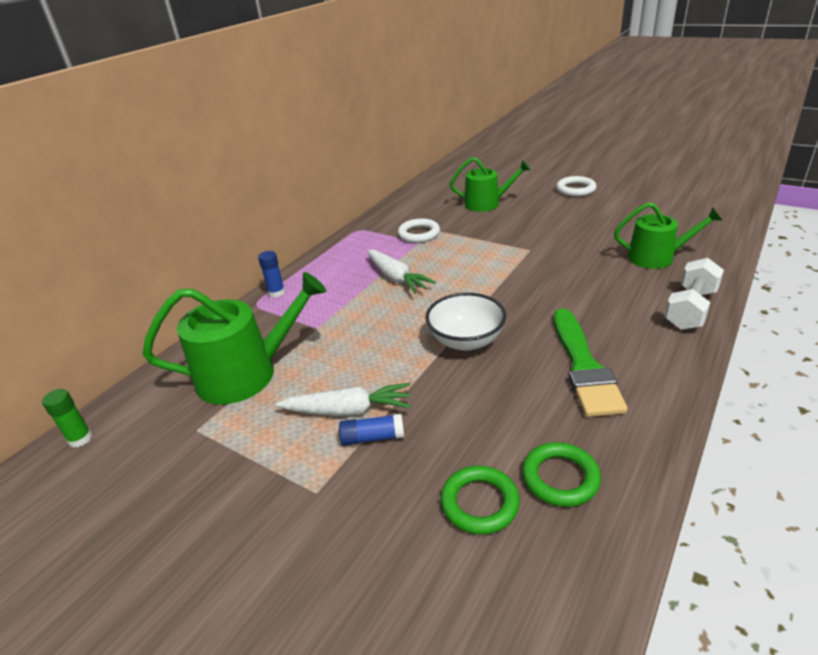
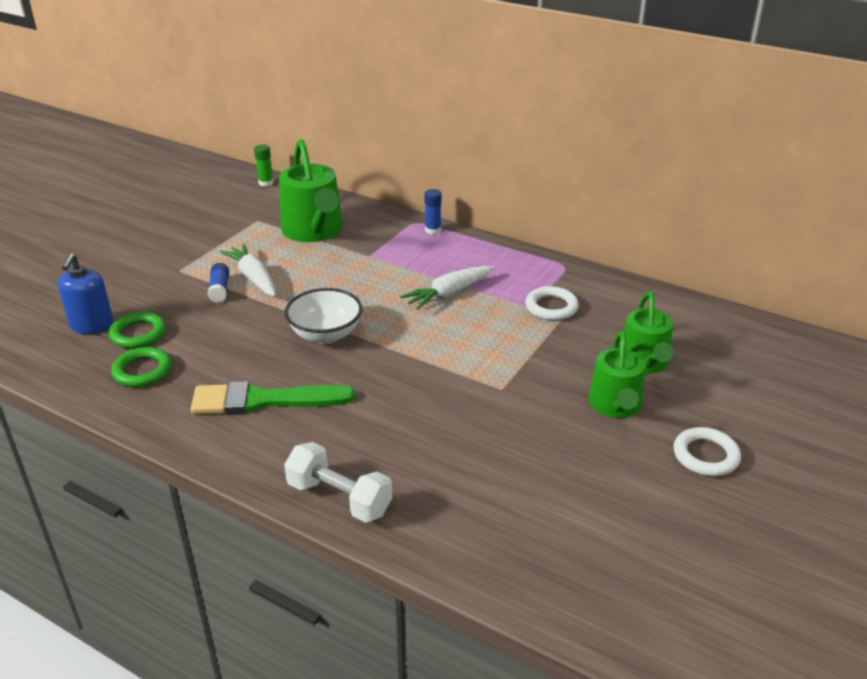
camera: 85 degrees right, 0 degrees up
(348, 410) = (253, 278): white carrot -> white carrot turned 150 degrees clockwise
(462, 571) = (92, 325): none -> blue soap dispenser
(657, 257) = (468, 498): green watering can -> green watering can (615, 406)

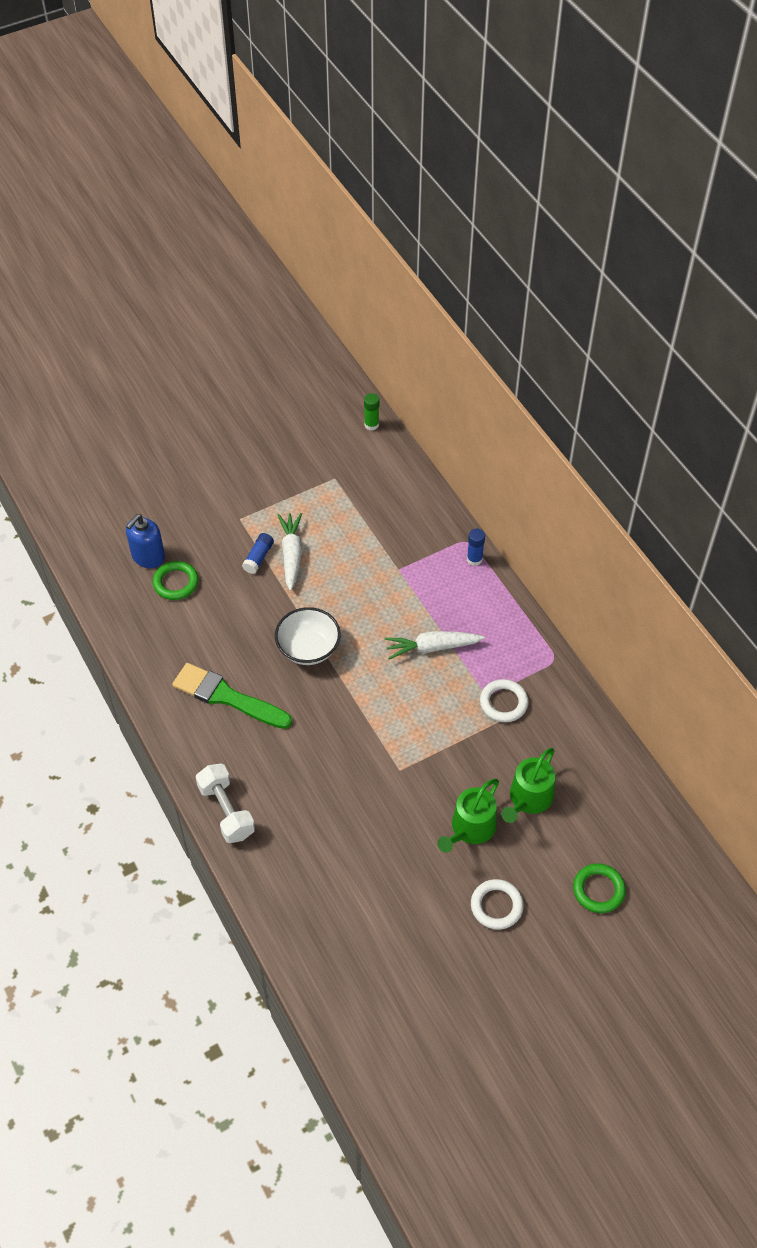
camera: 30 degrees right, 20 degrees up
(142, 371) = (161, 625): green ring -> green ring (598, 890)
(314, 231) = (373, 514): green watering can -> none

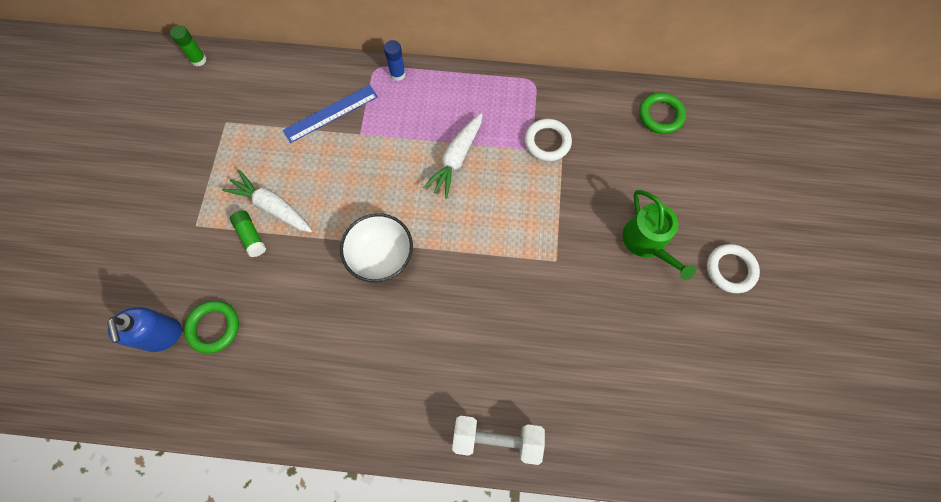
camera: 55 degrees left, 15 degrees up
(227, 697) = (376, 360): green brush -> none
(258, 557) = (251, 236): blue glue stick -> green glue stick
(399, 538) = (330, 113): none -> blue ruler
(528, 799) = (647, 182): green watering can -> none
(598, 890) = (758, 187): green ring -> green ring (660, 115)

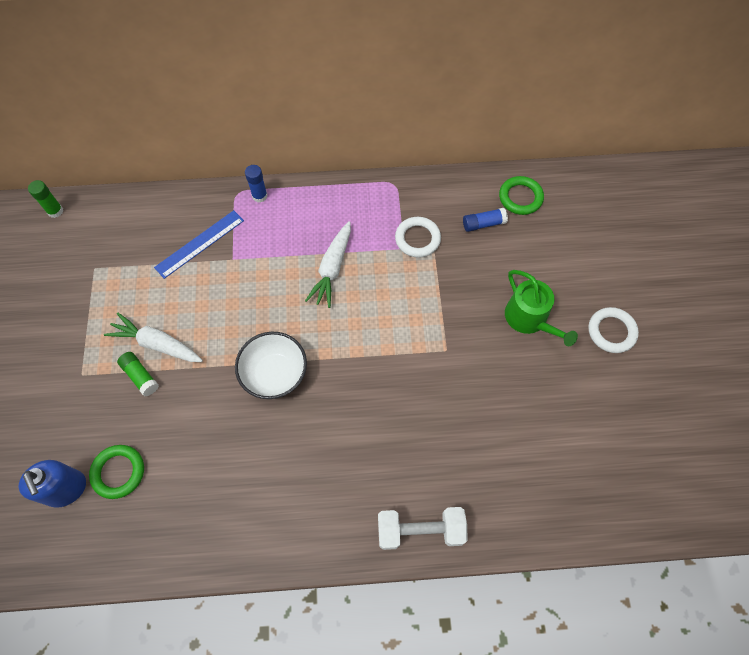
camera: 10 degrees left, 5 degrees down
(617, 137) = (483, 224): none -> blue glue stick

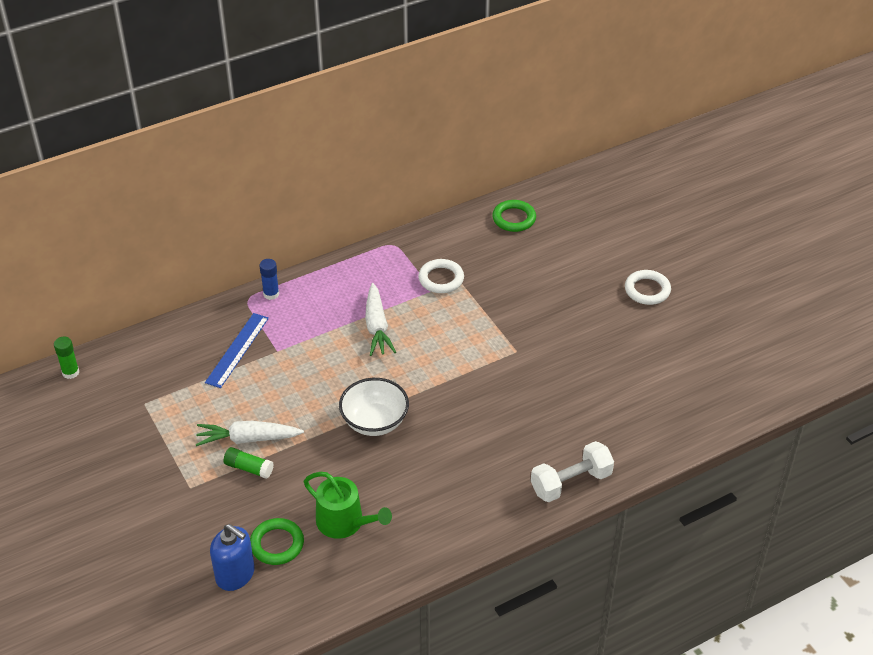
camera: 25 degrees left, 20 degrees down
(483, 224) = (493, 248): blue glue stick -> none
(529, 319) = (574, 305): green watering can -> green watering can (345, 522)

